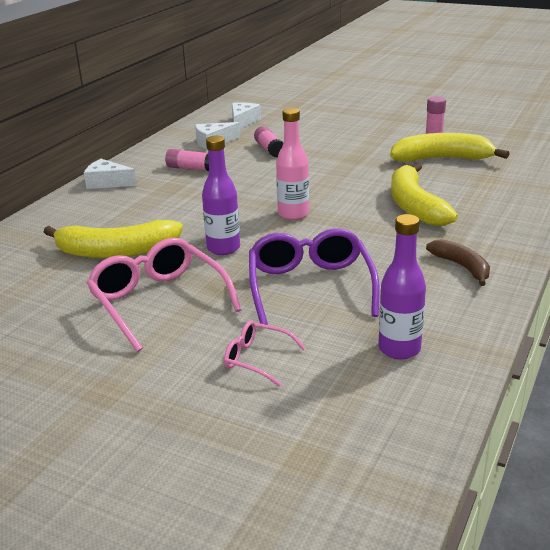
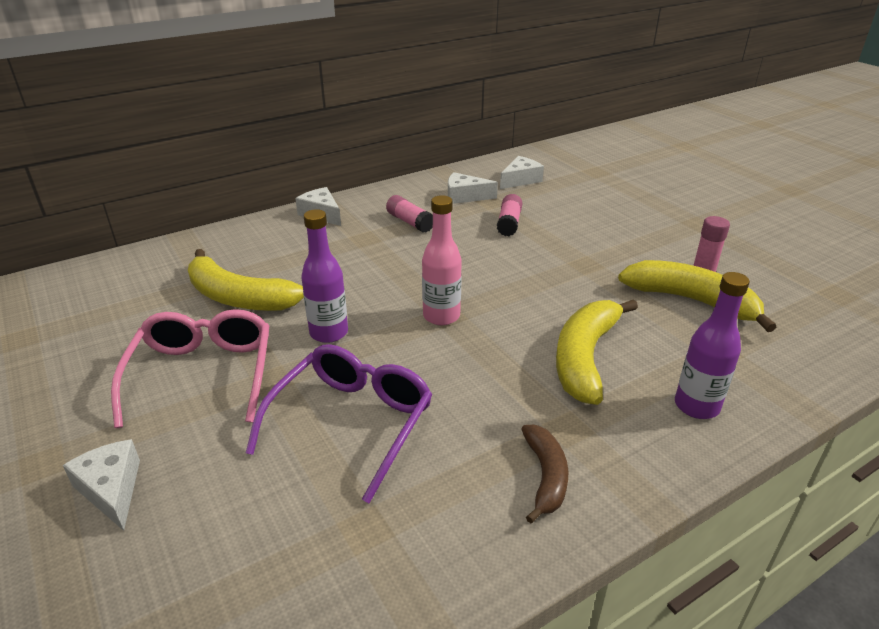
camera: 30 degrees right, 5 degrees up
(187, 381) = (111, 489): none -> white cheese
(257, 359) = (197, 496): pink glasses -> none
(399, 349) = (341, 565): purple bottle -> purple bottle (696, 406)

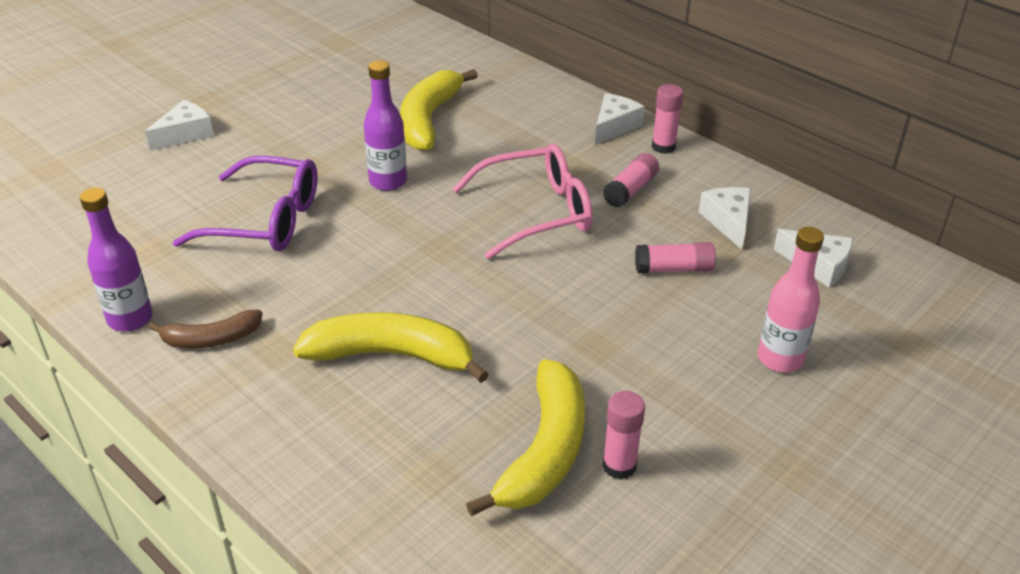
camera: 75 degrees right, 5 degrees up
(203, 374) = (313, 133): pink glasses -> pink glasses (536, 212)
(363, 201) = (663, 147): none -> pink glue stick
(441, 316) = (438, 244): pink bottle -> pink bottle (780, 359)
(696, 406) = (325, 446): purple bottle -> purple bottle (130, 319)

